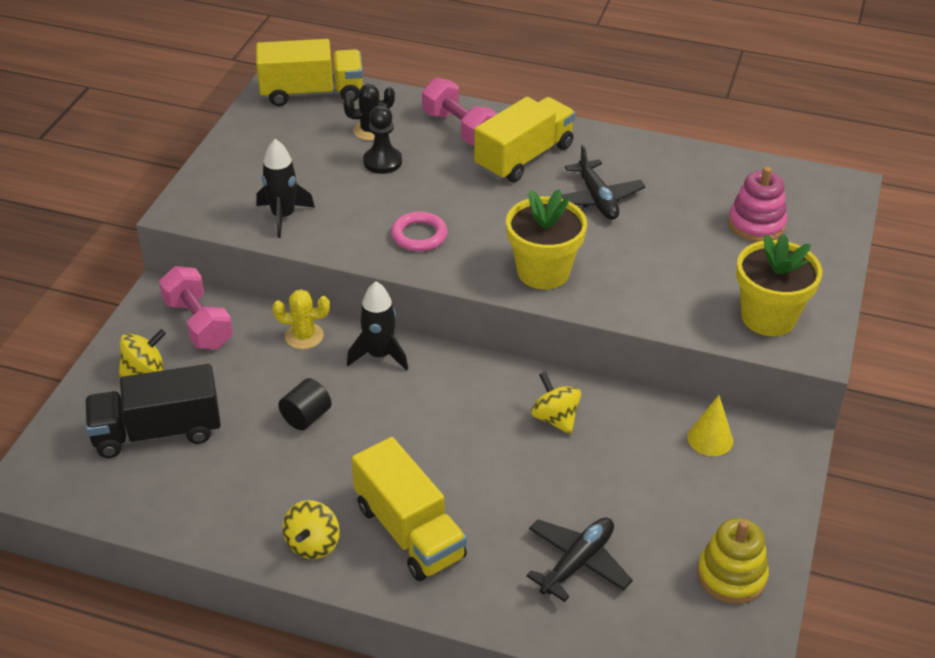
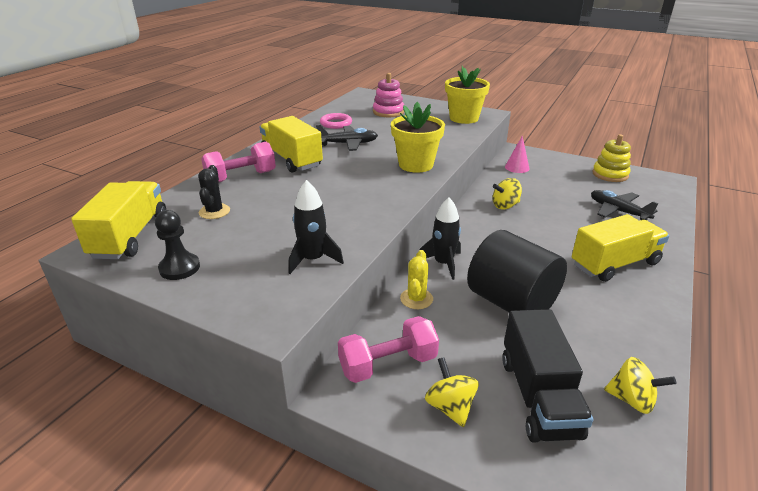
camera: 80 degrees left, 10 degrees down
(306, 417) = (511, 302): black cylinder -> black cylinder, size x2.24
(313, 544) = (642, 306): yellow spinning top -> yellow spinning top (632, 400)
(382, 162) = (262, 209): black pawn -> black pawn (179, 268)
(419, 235) = (364, 201): pink ring -> pink ring (336, 123)
(710, 438) = (517, 167): yellow cone -> pink cone

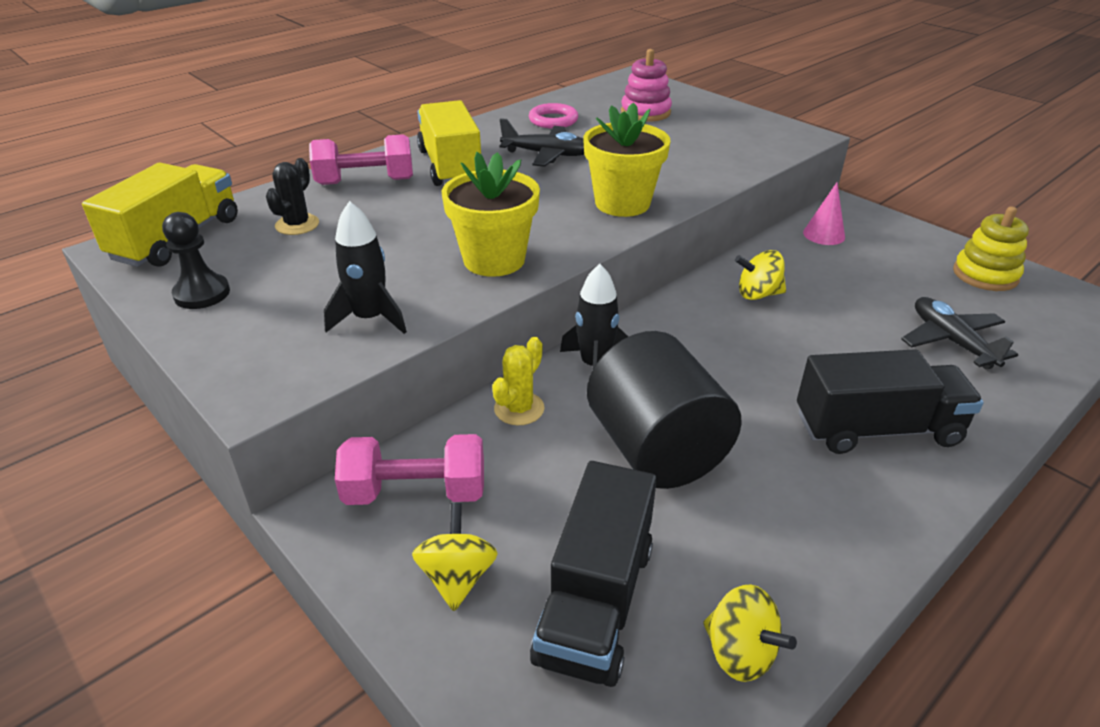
camera: 20 degrees right, 5 degrees up
(464, 118) = (758, 139): yellow flower pot -> yellow flower pot (494, 260)
(614, 264) = (876, 429): yellow truck -> black truck

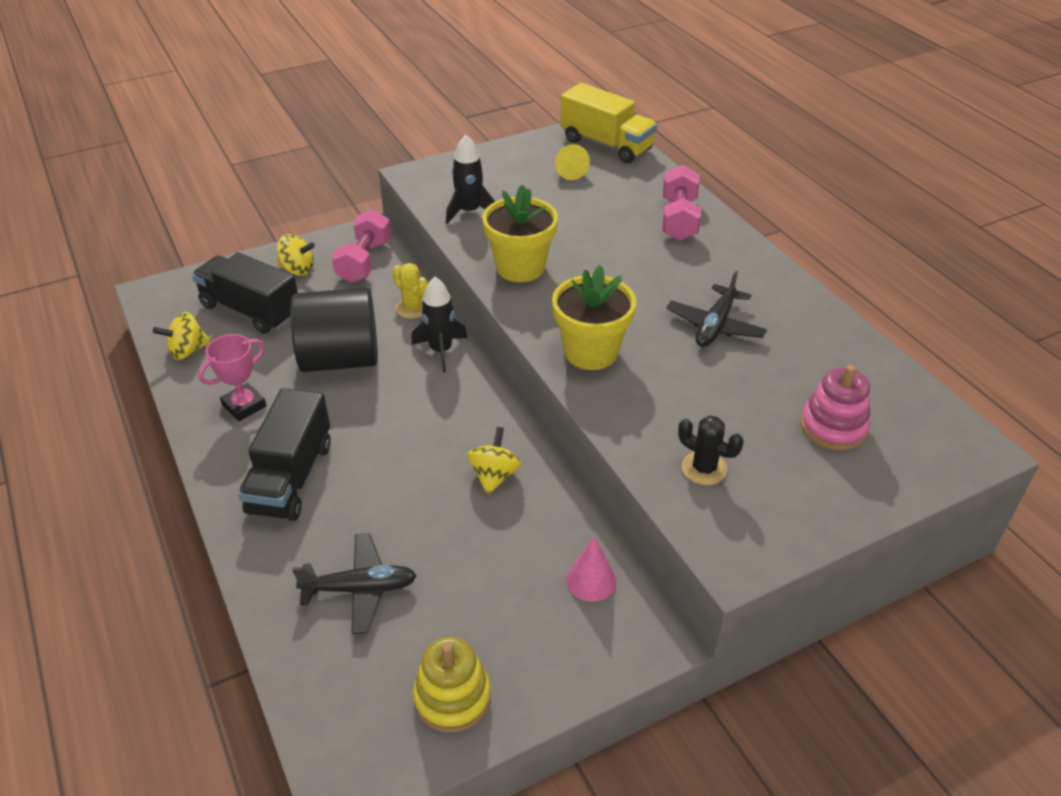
camera: 105 degrees right, 5 degrees up
(202, 294) = (529, 156): black pawn -> none
(249, 257) = (569, 170): none -> yellow cone
(297, 225) = (610, 188): black cactus -> black cactus (704, 468)
(450, 166) = (700, 264): yellow truck -> none
(553, 120) = (812, 346): pink ring -> none
(804, 519) = (244, 405): none -> pink trophy

